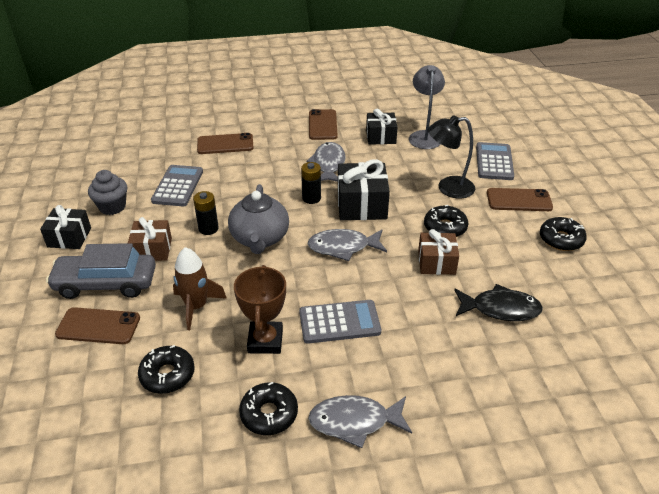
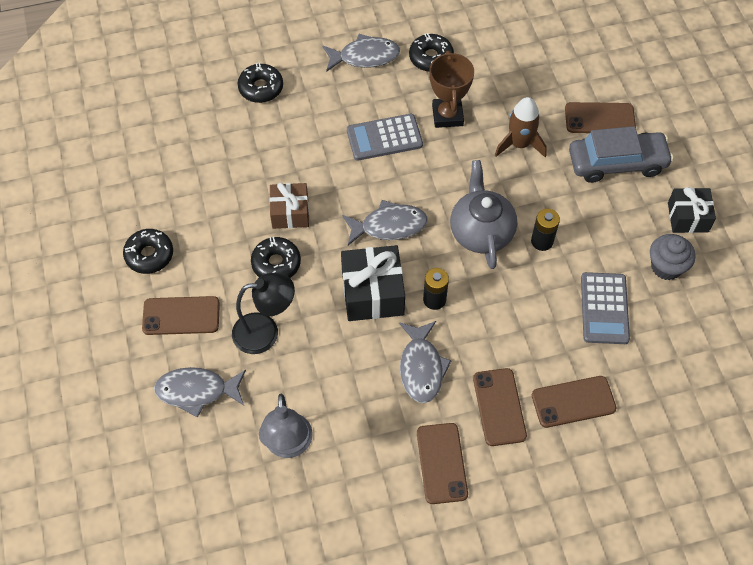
camera: 175 degrees right, 20 degrees up
(152, 249) = (590, 207): brown gift -> none
(167, 375) = (520, 81): black donut -> black donut (261, 88)
(277, 144) = (499, 407): none -> brown phone
(381, 137) = (352, 439): black gift -> none
(494, 162) = (197, 391): grey calculator -> grey fish
(500, 309) = (234, 162): black fish -> none

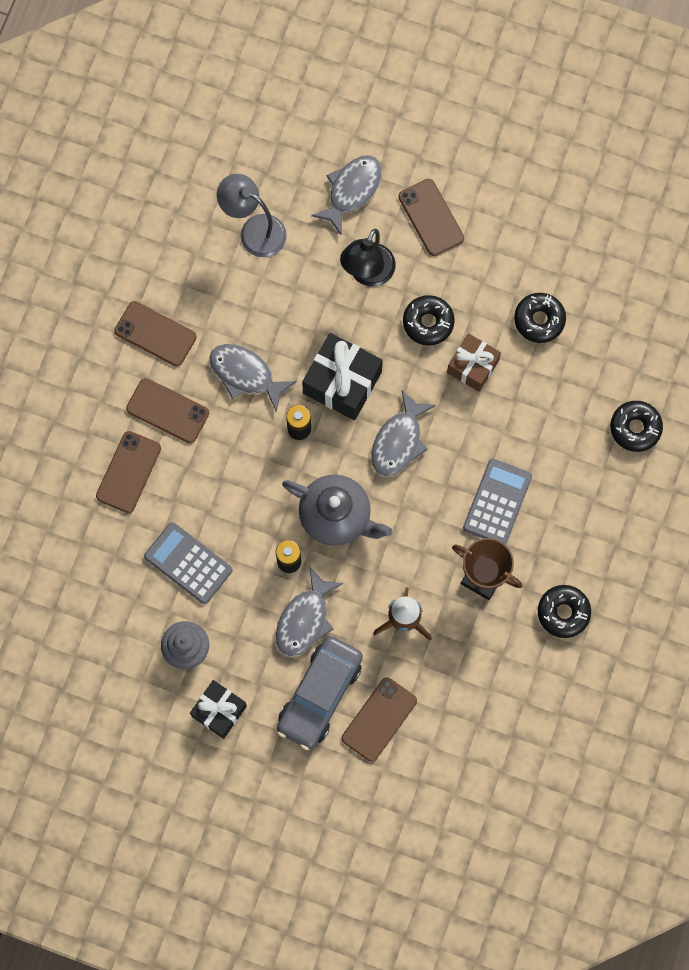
camera: 125 degrees right, 15 degrees up
(149, 255) = (510, 225): black donut -> black donut (539, 320)
(181, 316) = (431, 217): brown phone -> brown phone turned 60 degrees counterclockwise
(365, 56) = (608, 550): grey fish -> grey fish (305, 619)

